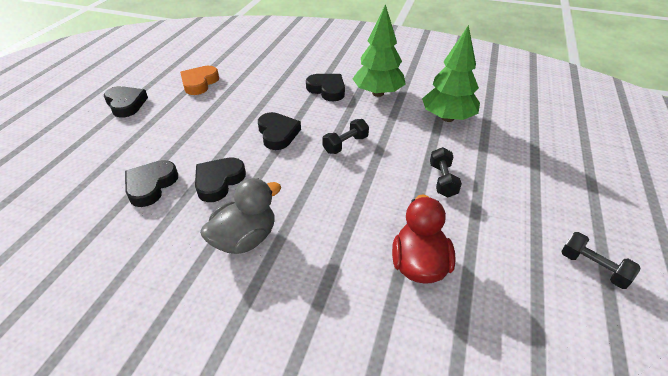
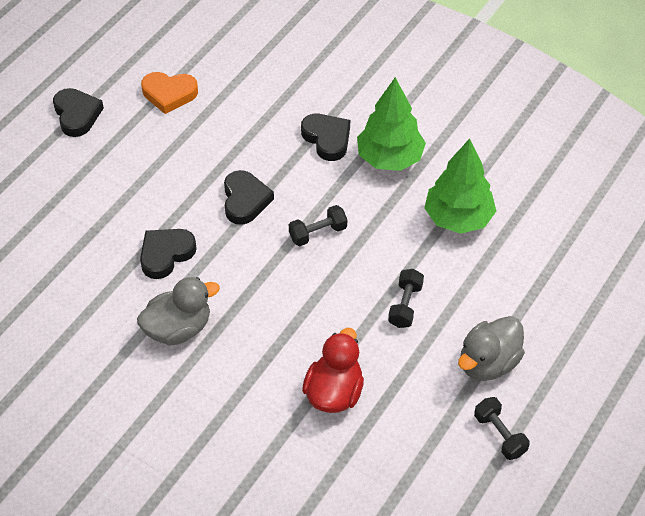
camera: 15 degrees right, 10 degrees up
(151, 185) = (96, 244): black heart -> none
(199, 83) = (169, 94): orange heart -> orange heart turned 120 degrees counterclockwise
(538, 209) = (488, 363): none -> grey duck

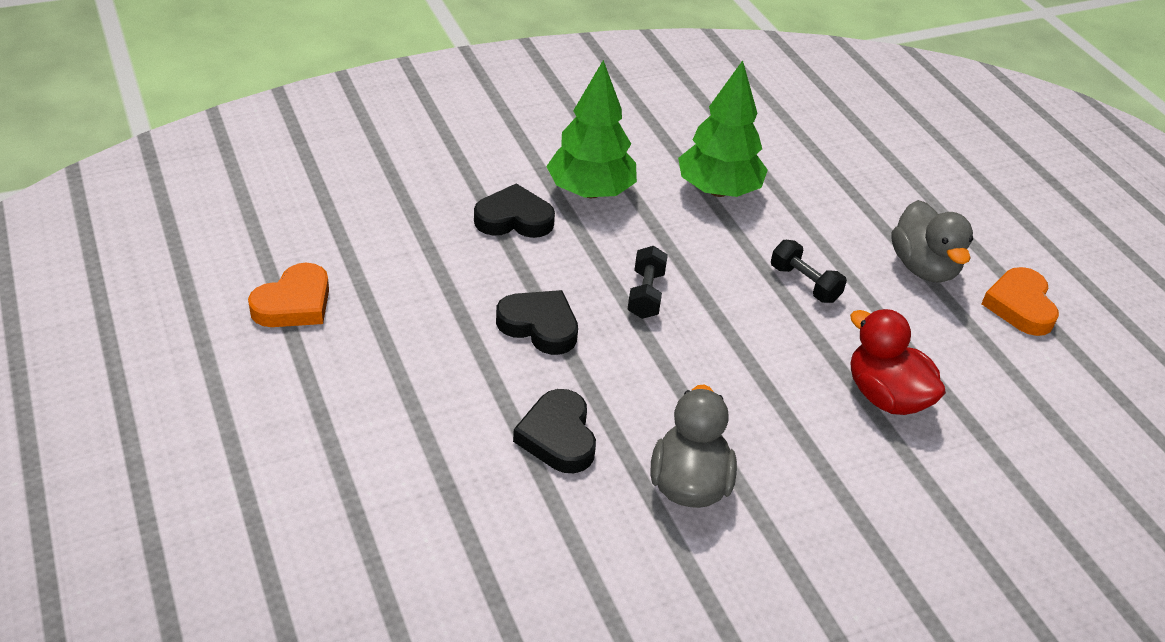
camera: 60 degrees left, 10 degrees down
(77, 115) = (223, 405): black heart -> none
(499, 435) = (1020, 306): black dumbbell -> orange heart

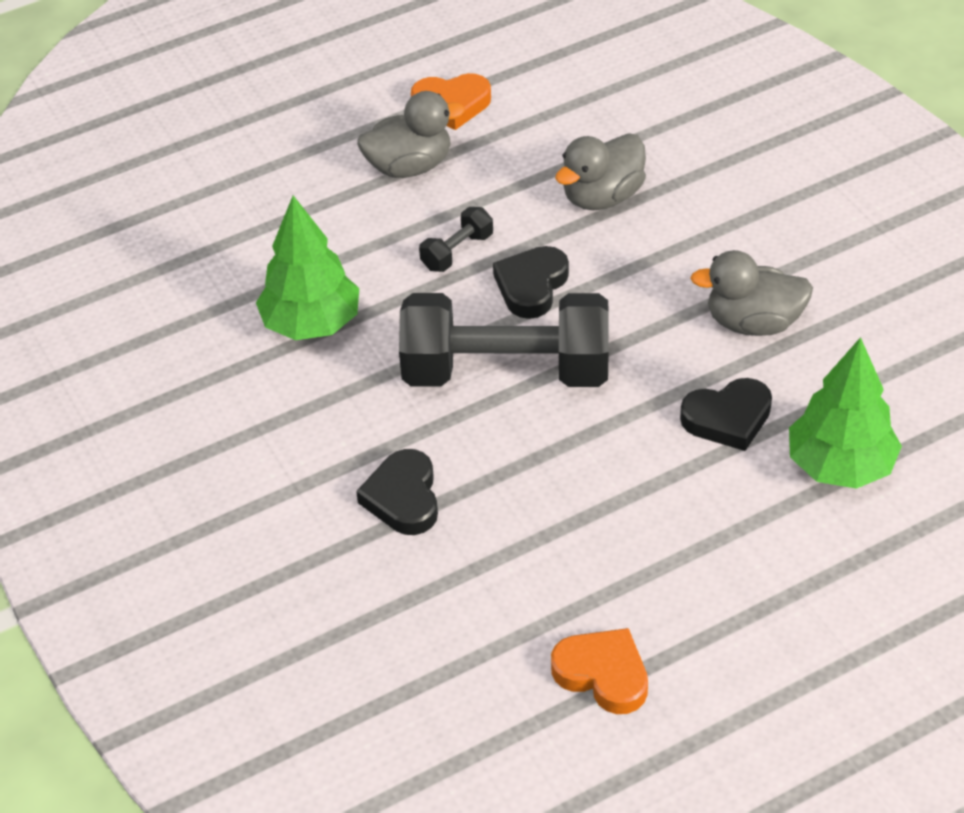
camera: 90 degrees left, 5 degrees up
(539, 326) = (578, 451): black heart -> black heart (531, 286)
(590, 191) = (336, 435): green tree -> green tree (840, 466)
(645, 294) = (506, 371): black dumbbell -> black dumbbell, size x2.46
(885, 396) = (602, 196): red duck -> grey duck

